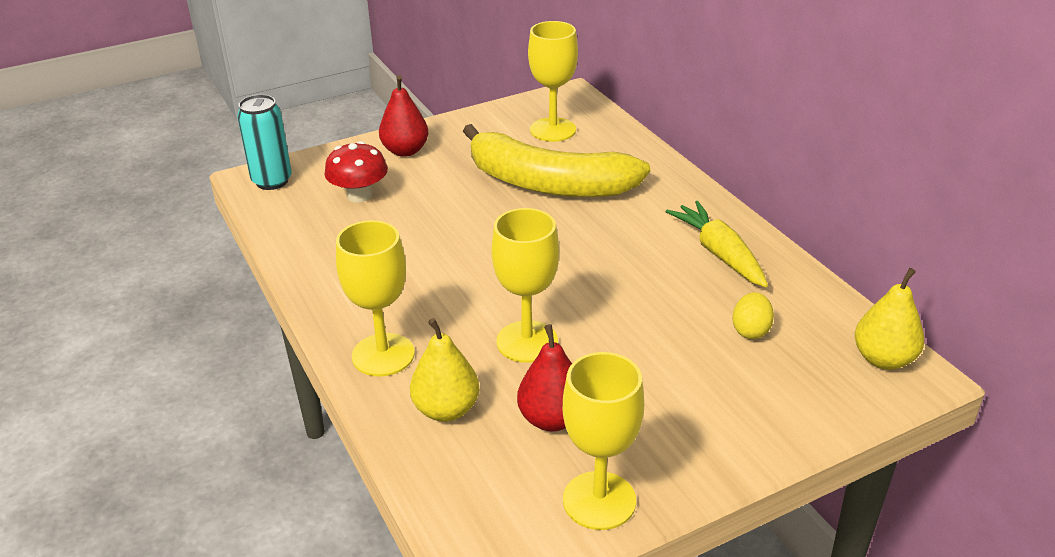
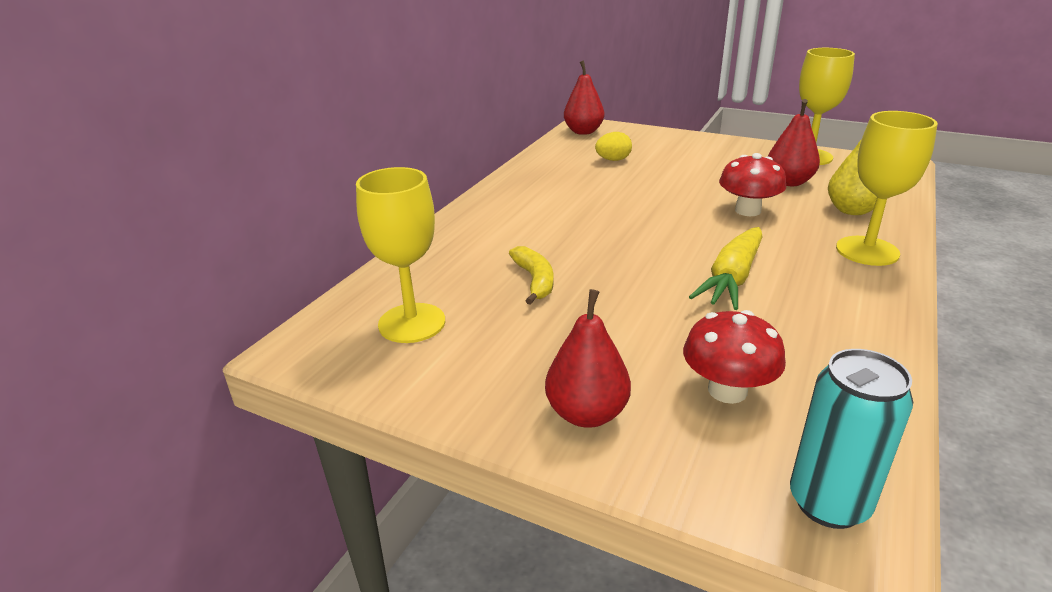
camera: 125 degrees left, 5 degrees down
(527, 342) = (748, 210): yellow goblet -> red mushroom
(548, 184) = (535, 280): yellow banana -> yellow banana, size x0.41
(719, 253) = (543, 186): yellow carrot -> yellow carrot (732, 278)
(883, 359) = (583, 132): yellow pear -> red pear

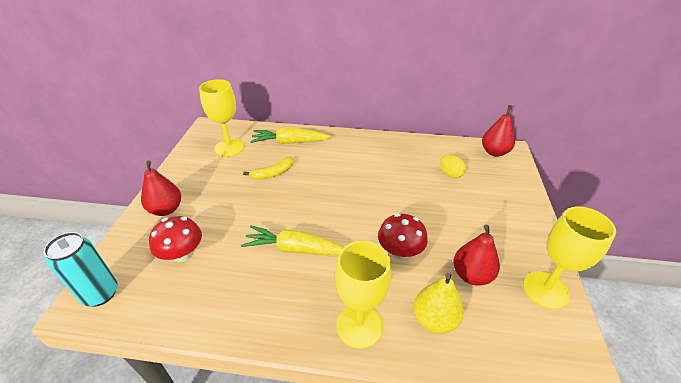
camera: 70 degrees right, 10 degrees up
(449, 256) = (289, 142): none -> yellow carrot

